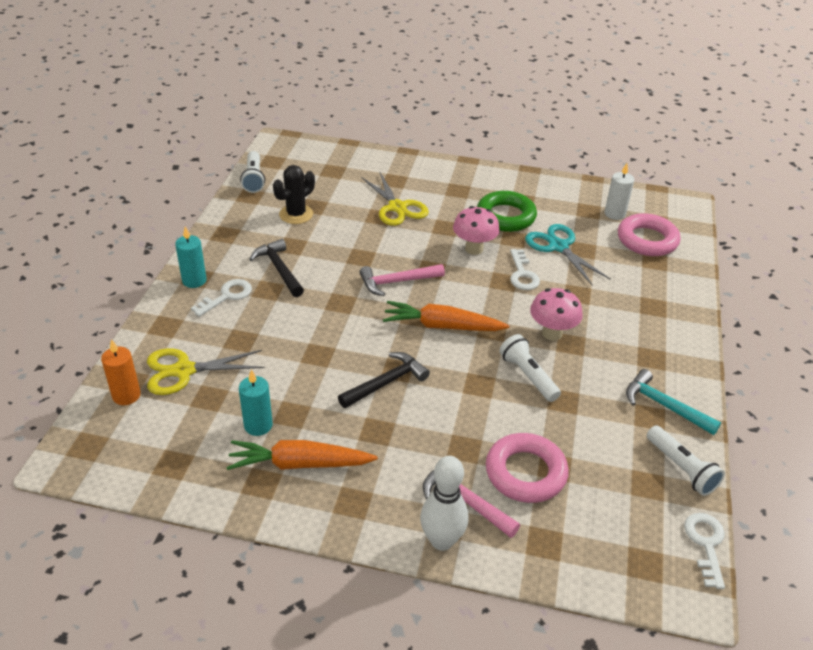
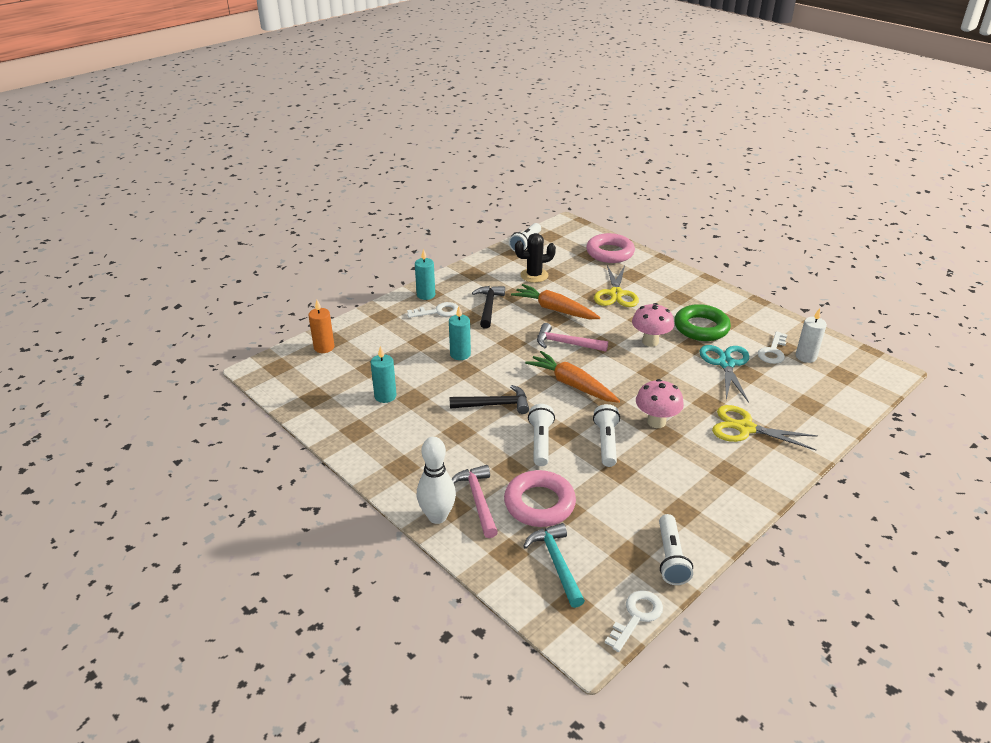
camera: 35 degrees right, 5 degrees down
(184, 371) = (370, 346): yellow scissors -> yellow scissors (745, 428)
(298, 338) = (460, 354): none -> turquoise candle
(299, 464) = (389, 429): orange carrot -> orange carrot (554, 309)
(468, 404) = (541, 442): none -> white flashlight
(522, 274) = (673, 373): white key -> white key (773, 351)
(647, 240) = (817, 386): pink ring -> pink ring (610, 253)
(664, 406) = (702, 509): turquoise hammer -> turquoise hammer (556, 563)

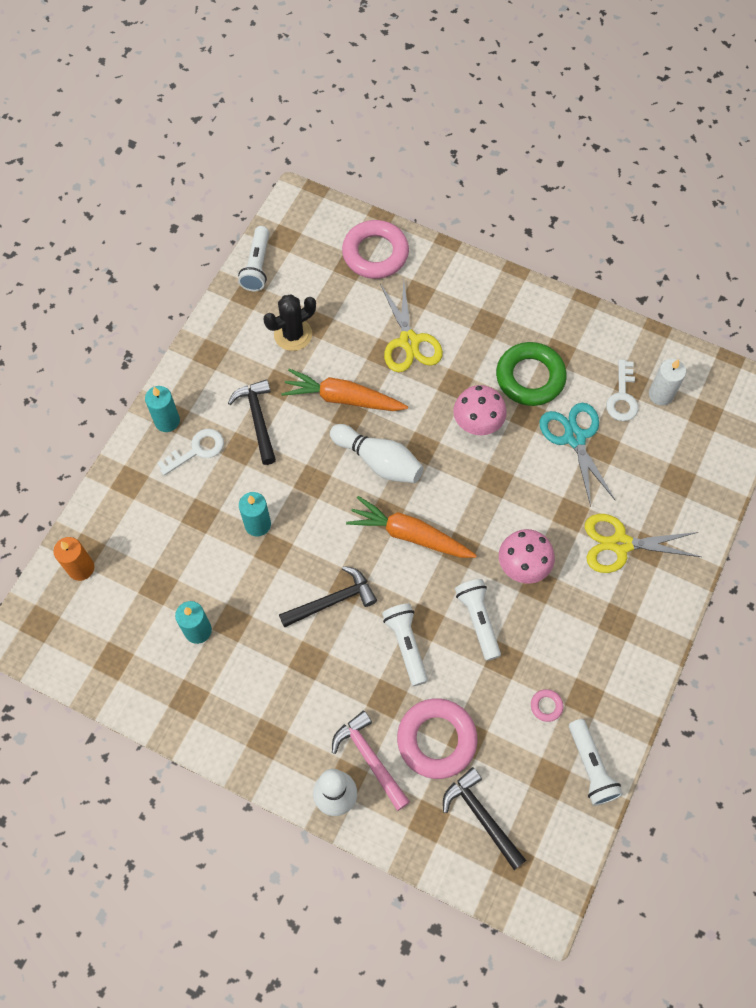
camera: 20 degrees left, 30 degrees up
(556, 563) = (481, 816): turquoise hammer -> black hammer
(566, 343) = (378, 461): pink hammer -> white bowling pin
(636, 616) = (578, 855): white key -> none
(644, 508) = (546, 706): none -> pink ring

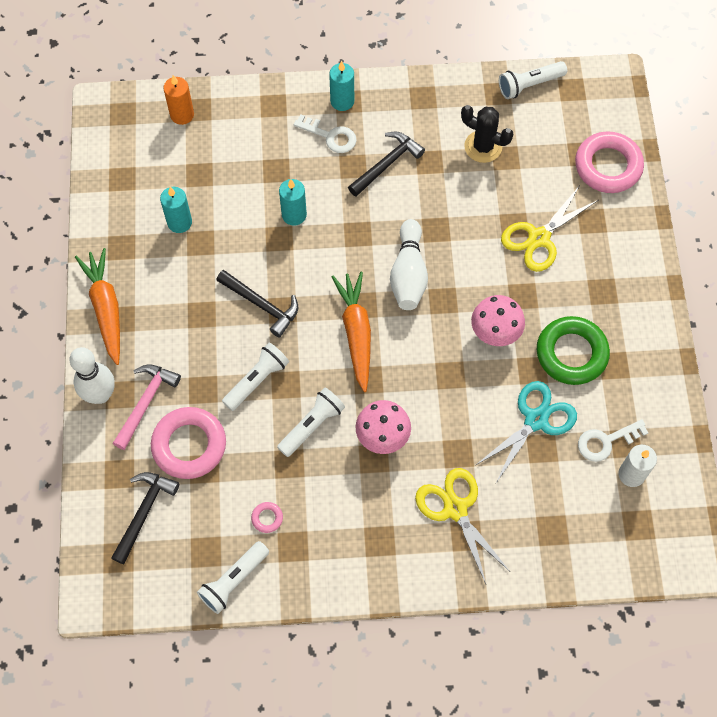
camera: 60 degrees right, 0 degrees up
(343, 398) = (449, 216): orange carrot -> orange carrot (106, 308)

